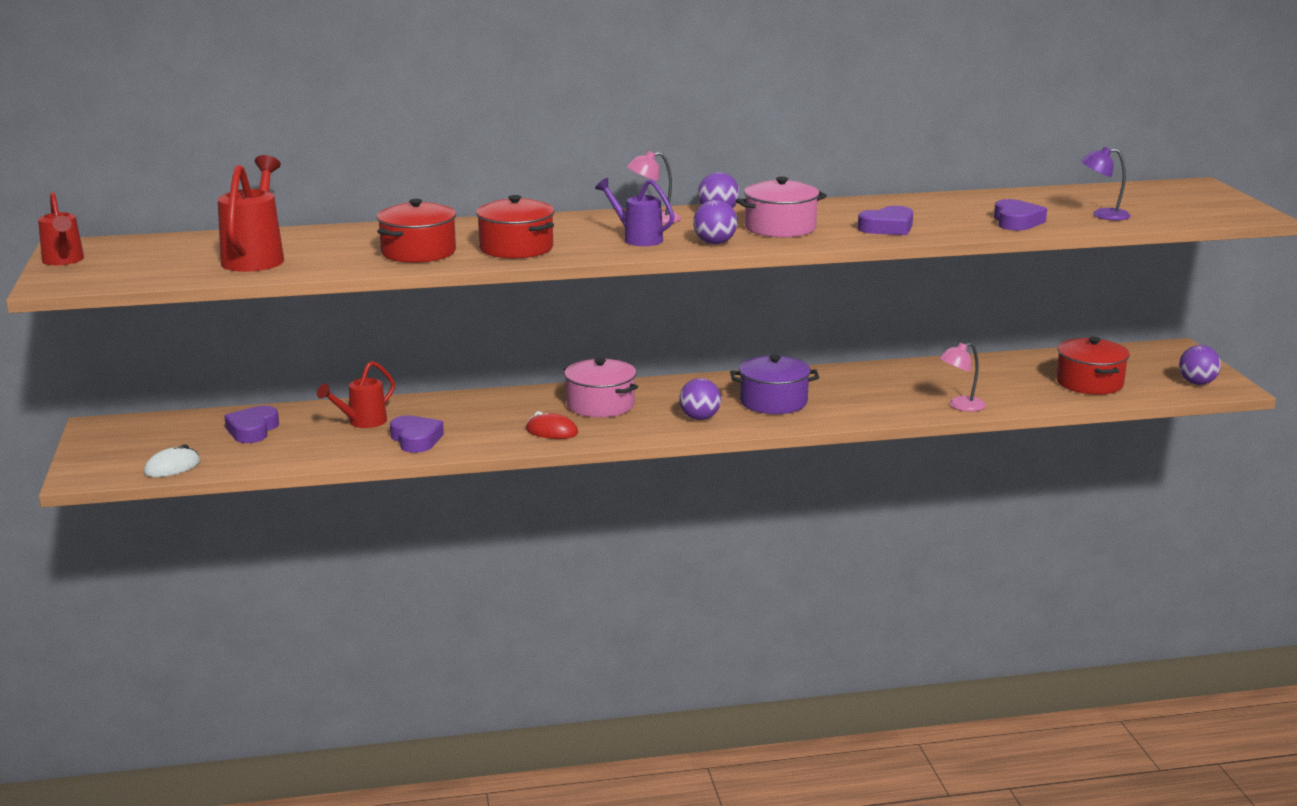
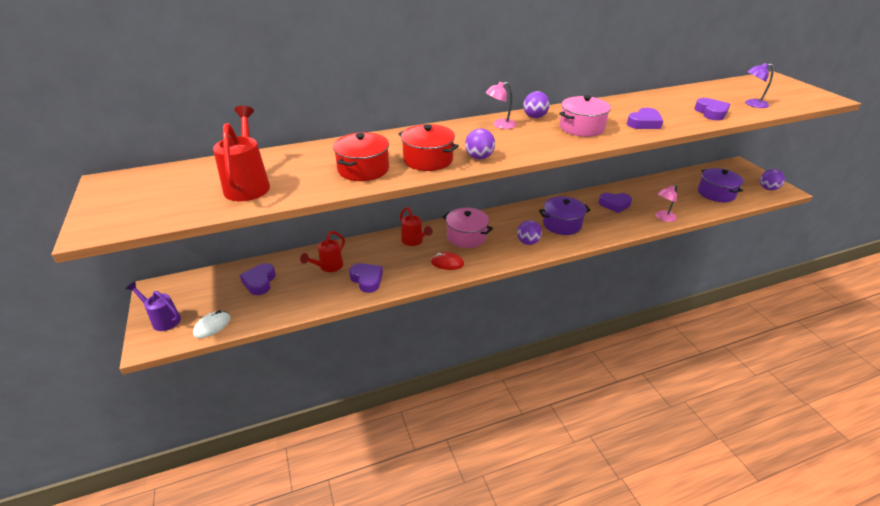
camera: 10 degrees left, 15 degrees up
(64, 261) = (100, 201): red watering can -> red watering can (414, 241)
(637, 239) = (501, 144): purple watering can -> purple watering can (163, 319)
(715, 243) = (552, 145): purple ball -> purple ball (479, 157)
(887, 385) = (614, 204): none -> purple heart
(1089, 383) = (716, 193): red pot -> purple pot

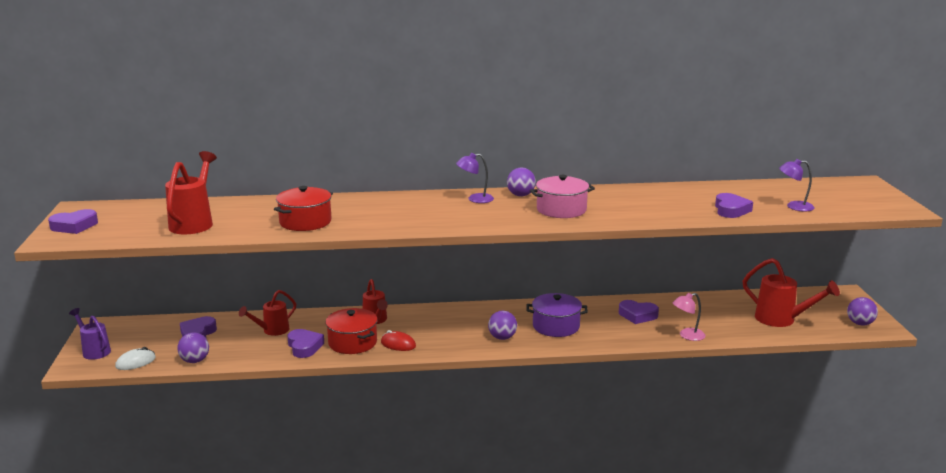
camera: 15 degrees right, 15 degrees down
(428, 160) = (373, 221): red pot -> red pot (352, 342)
(466, 237) = (436, 323): pink pot -> none
(479, 157) = (425, 224): purple ball -> purple ball (195, 361)
(500, 125) = (475, 199): pink lamp -> purple lamp
(644, 123) = (637, 212): purple heart -> purple heart (74, 226)
(716, 193) = (782, 320): purple pot -> red watering can

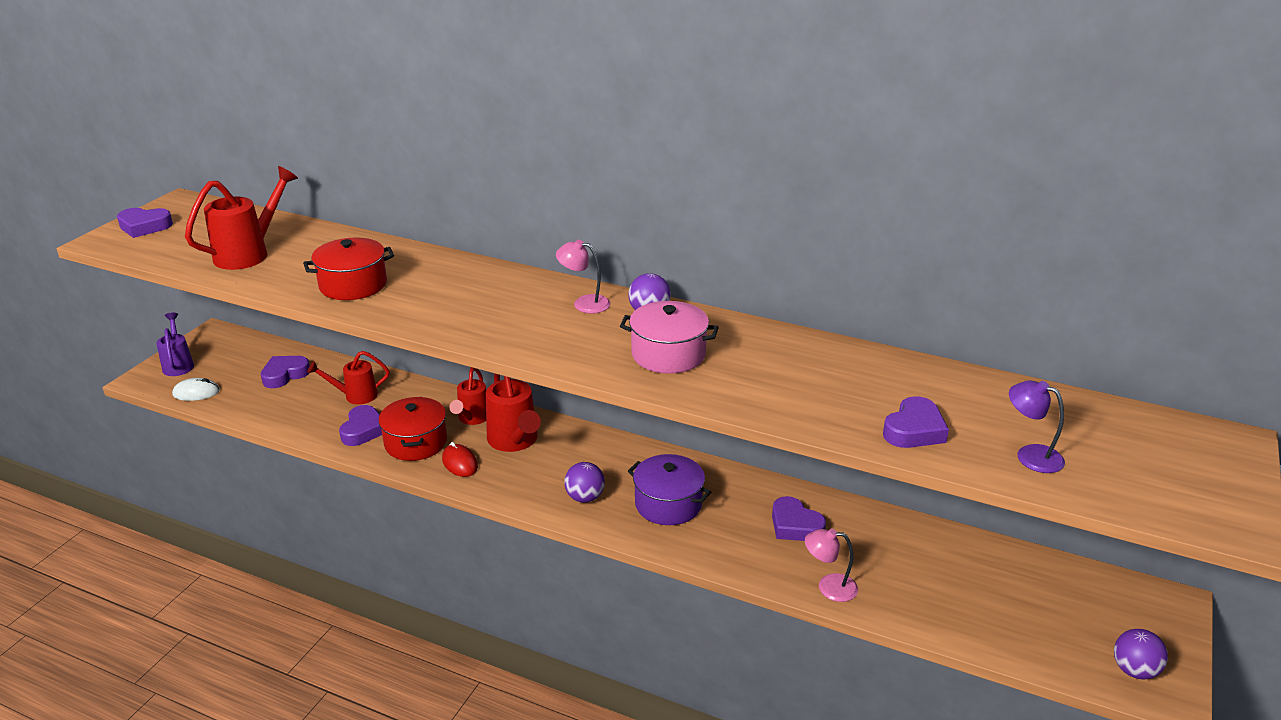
camera: 30 degrees right, 10 degrees up
(195, 361) = (246, 410): purple ball -> none
(475, 199) = (584, 303): purple lamp -> pink lamp
(782, 320) = (1005, 613): red watering can -> red watering can (515, 442)

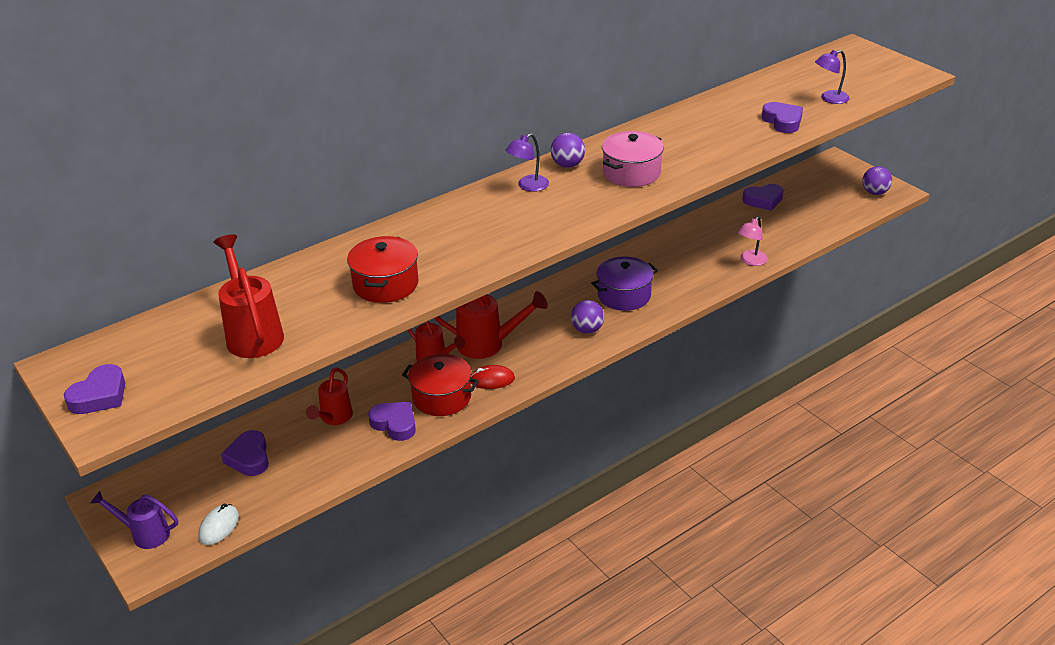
camera: 60 degrees left, 5 degrees up
(584, 303) = (528, 186): pink lamp -> purple lamp
(795, 525) = (685, 253): purple heart -> purple heart (763, 200)

